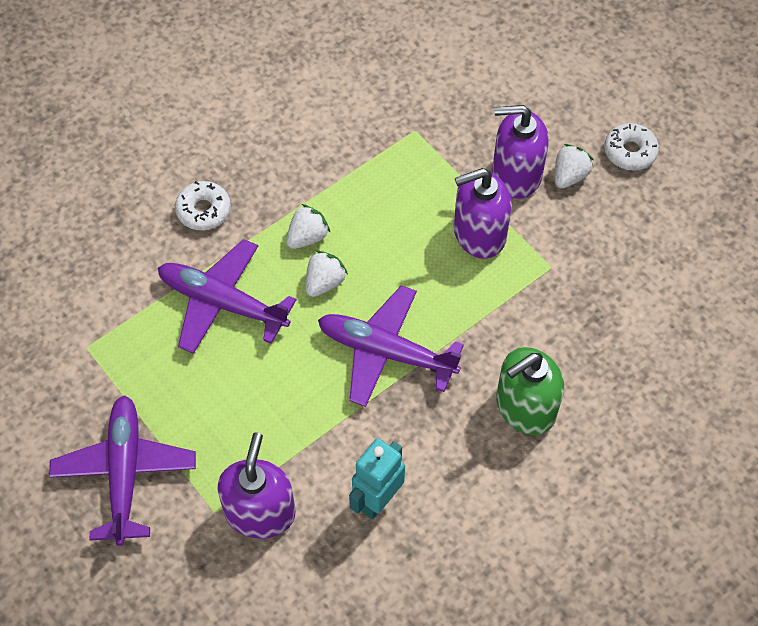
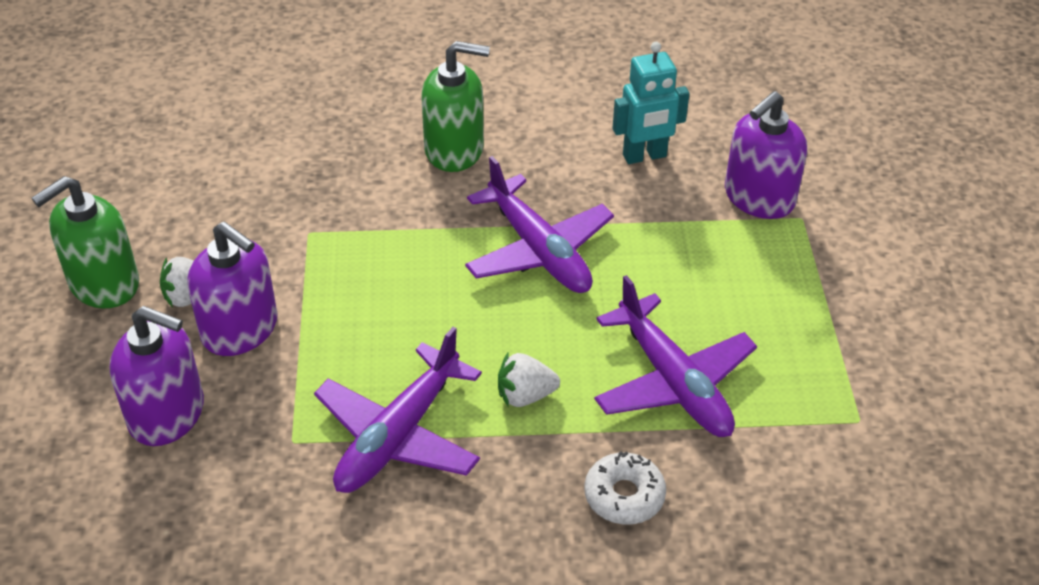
camera: 145 degrees left, 15 degrees down
(125, 472) = (875, 288): purple plane -> purple plane (398, 435)
(324, 282) = (545, 341): white strawberry -> none
(479, 233) = (342, 297): purple soap dispenser -> purple soap dispenser (167, 414)
(630, 152) = (104, 284): white donut -> green soap dispenser

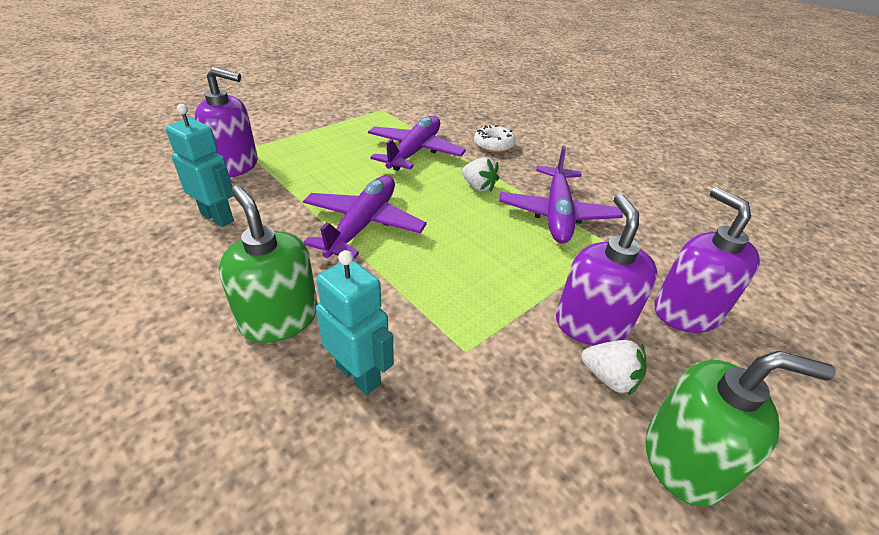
camera: 130 degrees left, 5 degrees down
(353, 167) = (359, 375): none -> turquoise robot
(398, 435) = (557, 214): purple plane -> purple plane turned 105 degrees clockwise

